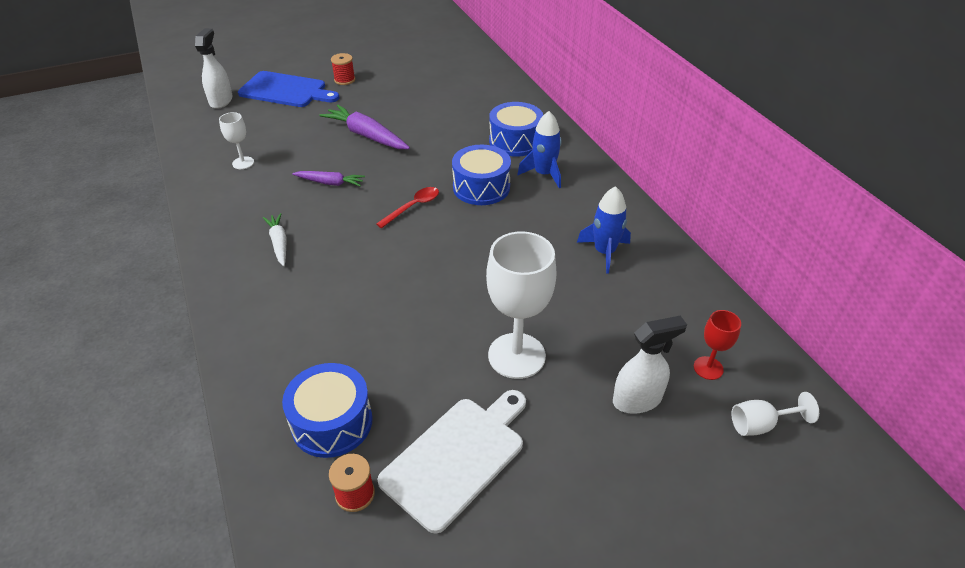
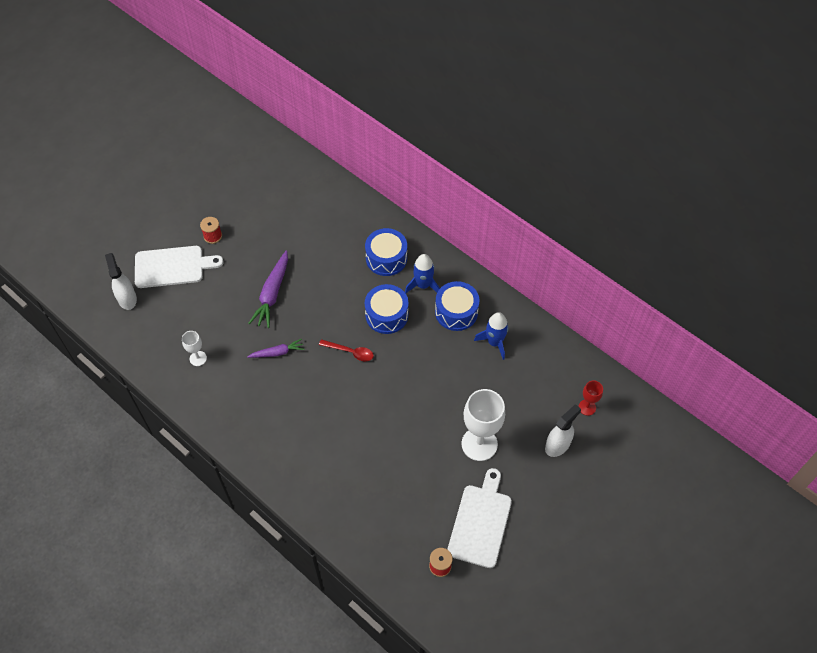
camera: 25 degrees left, 15 degrees up
(279, 243) = (279, 420): white carrot -> none
(286, 90) = (172, 267): blue cutting board -> white cutting board
(332, 422) = (401, 532): blue drum -> blue drum (456, 312)
(366, 135) = (272, 294): purple carrot -> purple carrot turned 90 degrees counterclockwise
(413, 207) = (350, 352): red spoon -> red spoon turned 90 degrees clockwise
(760, 424) = (625, 433): white goblet -> none

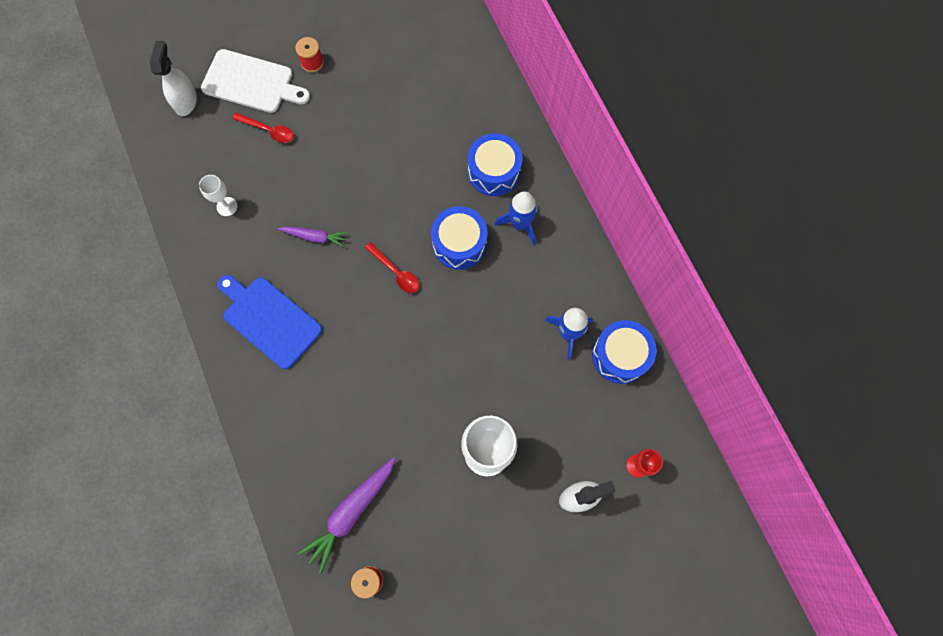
camera: 25 degrees right, 15 degrees up
(203, 294) = (268, 130): none -> red spoon
(272, 294) = (343, 162): purple carrot -> purple carrot (351, 513)
(272, 422) = (269, 319): none -> blue cutting board
(456, 312) = (542, 275): blue drum -> blue drum (620, 355)
(480, 522) = (441, 550): white cutting board -> none

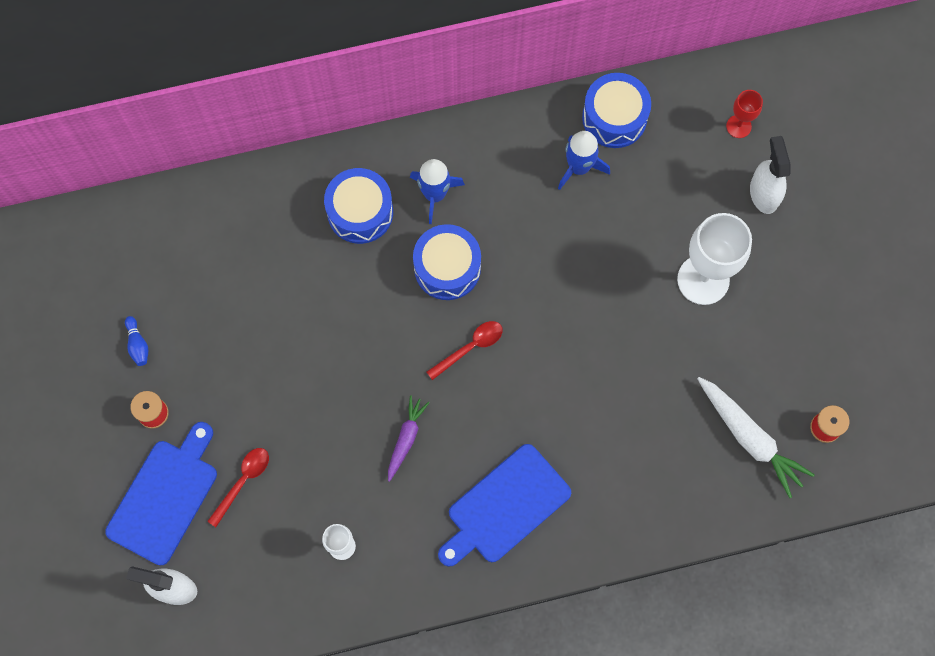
camera: 80 degrees left, 0 degrees up
(251, 83) = (165, 497): white cutting board -> blue cutting board
(351, 513) = (750, 438): purple carrot -> white carrot
(362, 42) = (138, 344): none -> blue bowling pin

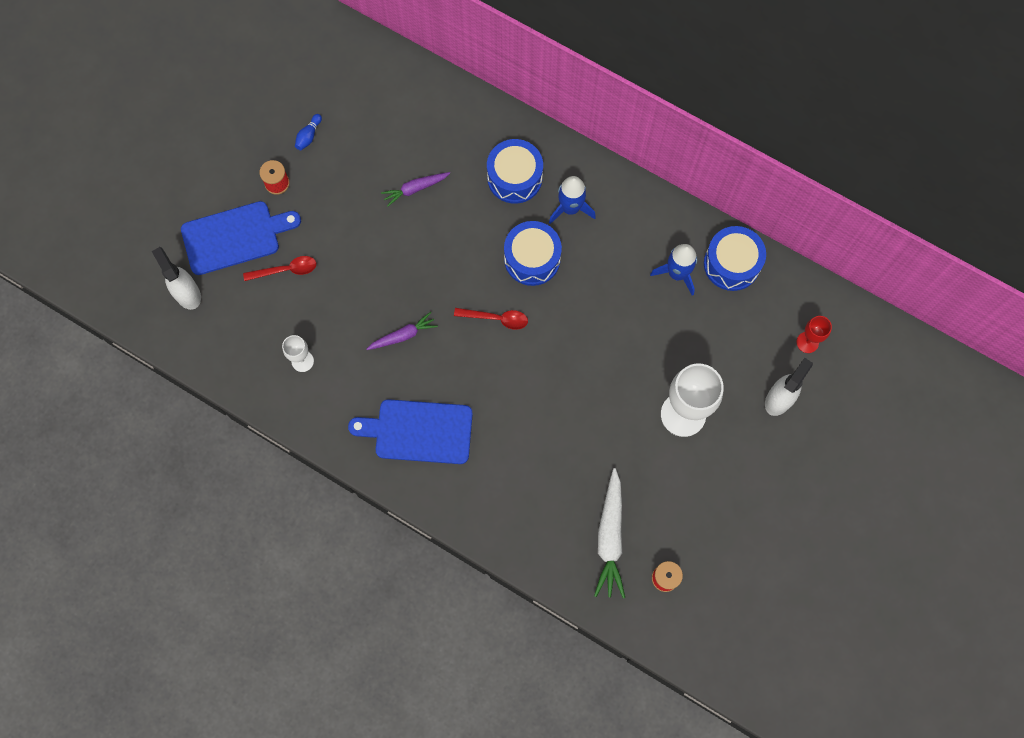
camera: 45 degrees right, 0 degrees up
(283, 302) = (415, 189): none -> purple carrot

